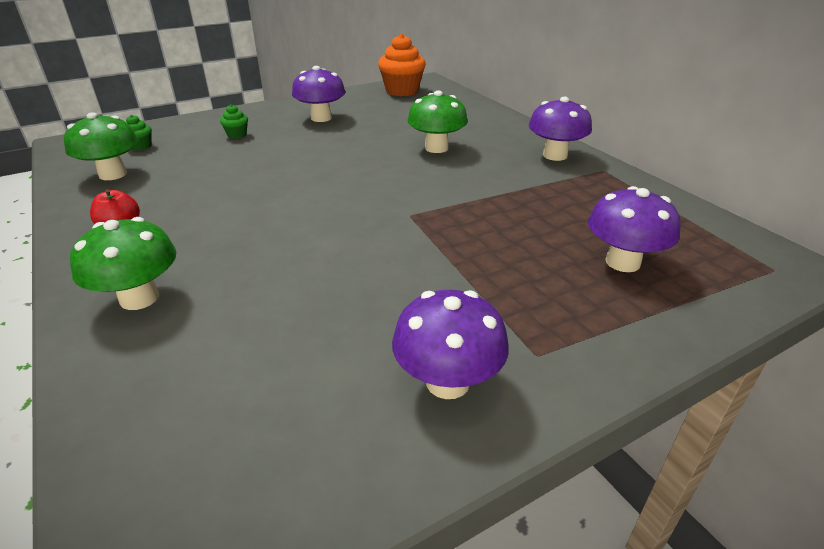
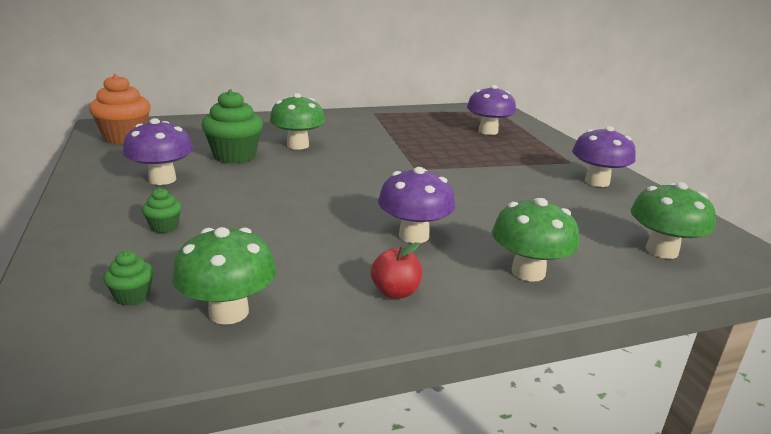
camera: 80 degrees left, 10 degrees down
(178, 431) = (661, 251): none -> green mushroom
(387, 129) = (234, 156): none -> green cupcake
(555, 155) = (342, 118): purple mushroom -> purple mushroom (414, 236)

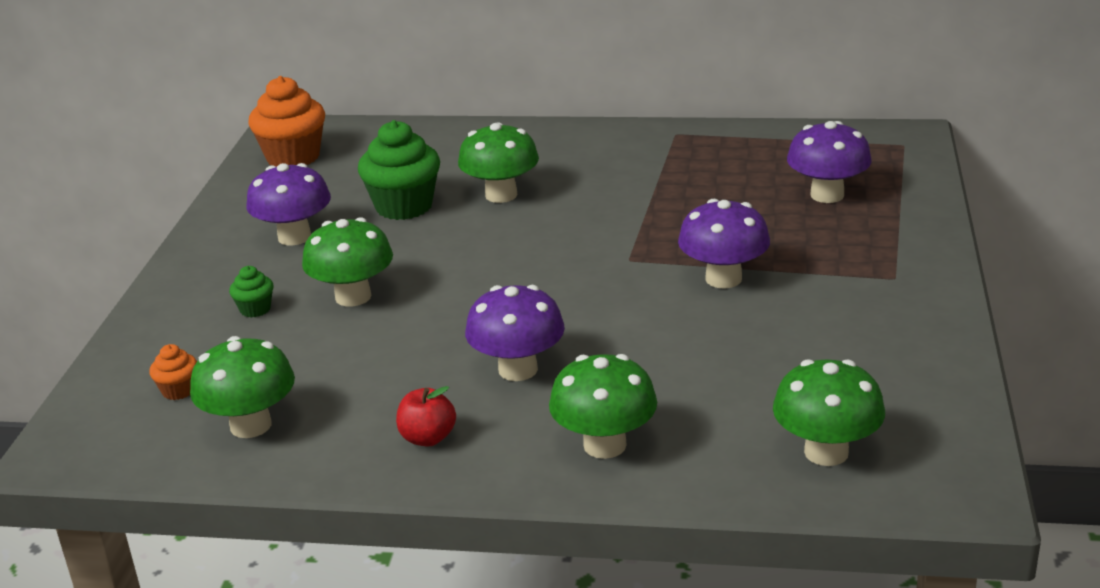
camera: 30 degrees right, 5 degrees up
(132, 296) = (178, 390): green cupcake -> orange cupcake
(243, 209) = (353, 297): none -> green mushroom
(597, 182) = (886, 323): purple mushroom -> purple mushroom (723, 279)

